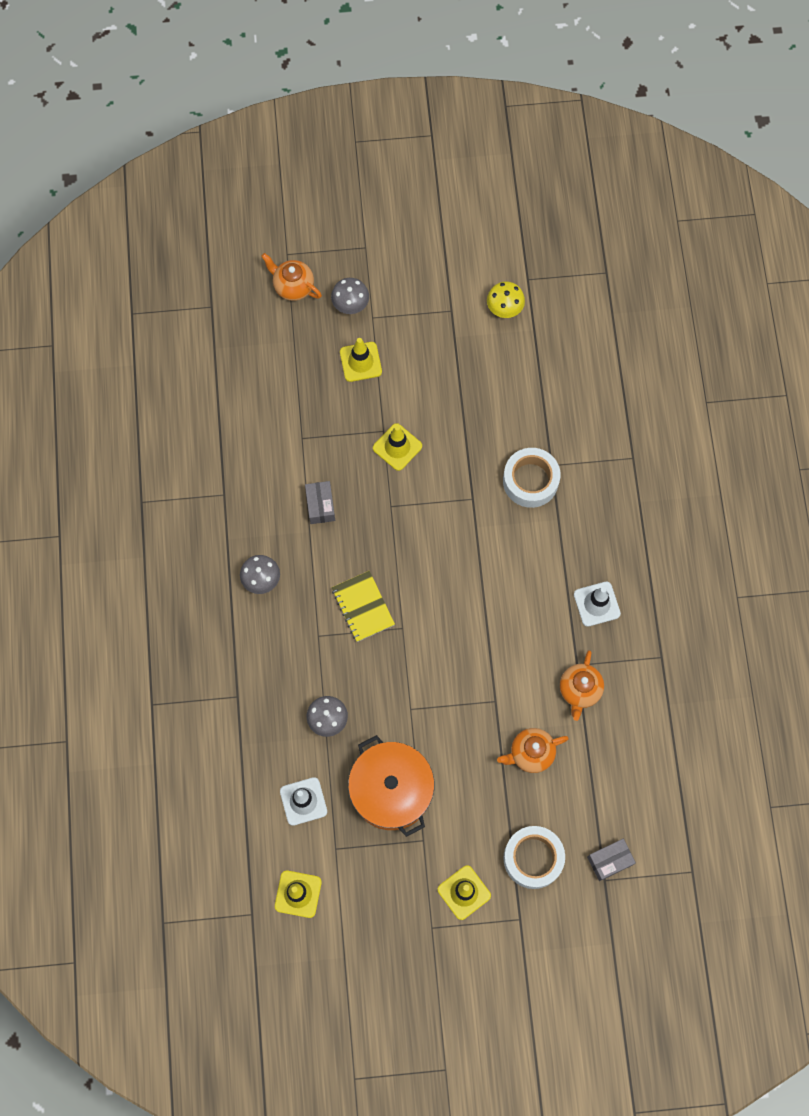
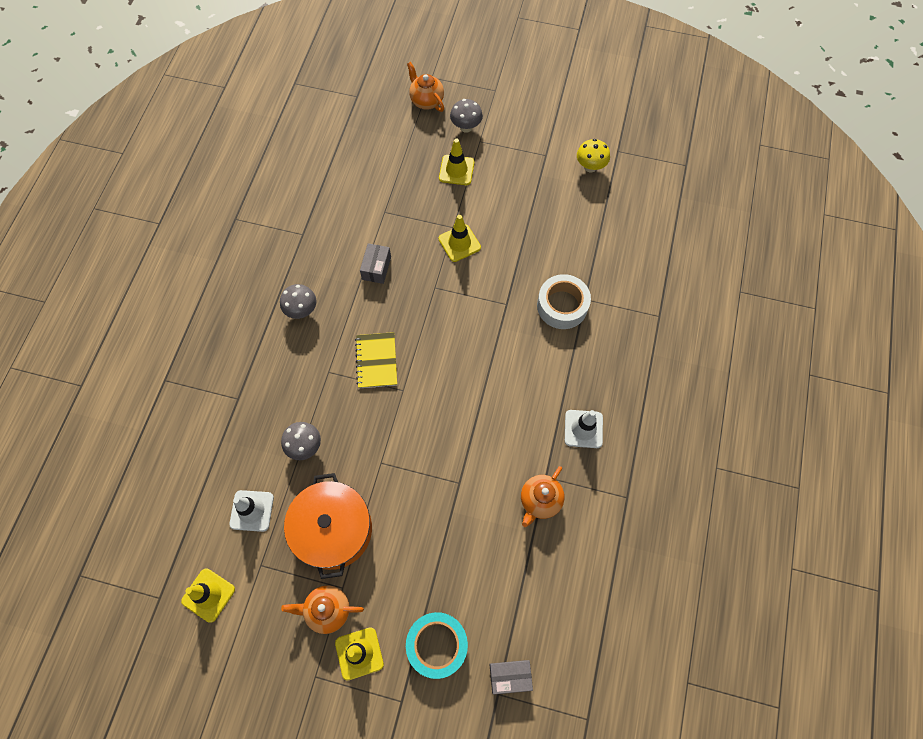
camera: 20 degrees right, 5 degrees down
(531, 753) = (473, 543): orange teapot -> orange teapot (327, 610)
(533, 858) = (437, 645): white tape -> turquoise tape

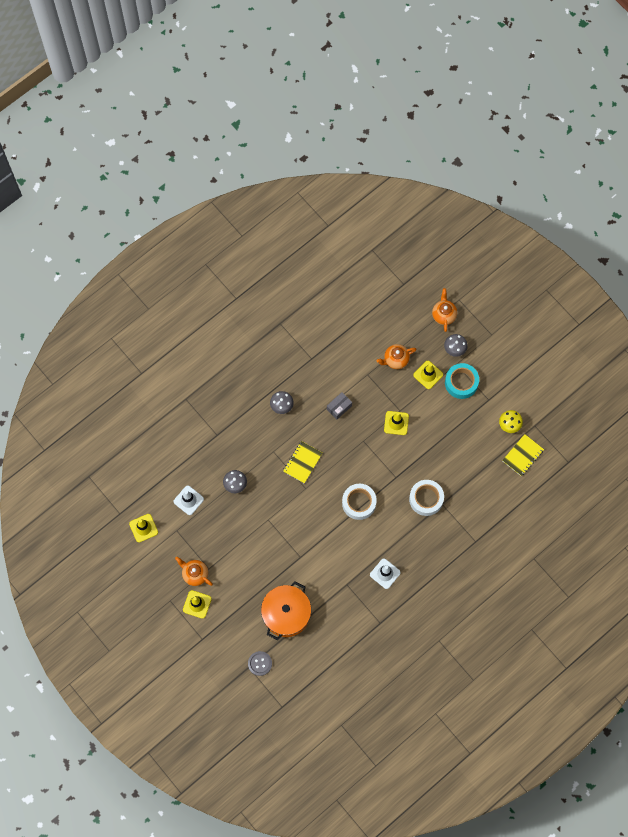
camera: 35 degrees right, 5 degrees up
(333, 530) = (222, 537): orange pot -> orange pot (286, 613)
(437, 645) = (235, 626): turquoise tape -> turquoise tape (461, 383)
(484, 363) = (359, 503): none -> white tape
(510, 676) = (260, 663): grey box -> grey button
(540, 501) = (334, 594): orange teapot -> orange teapot (395, 360)
(631, 189) = (522, 455): none -> yellow notebook

